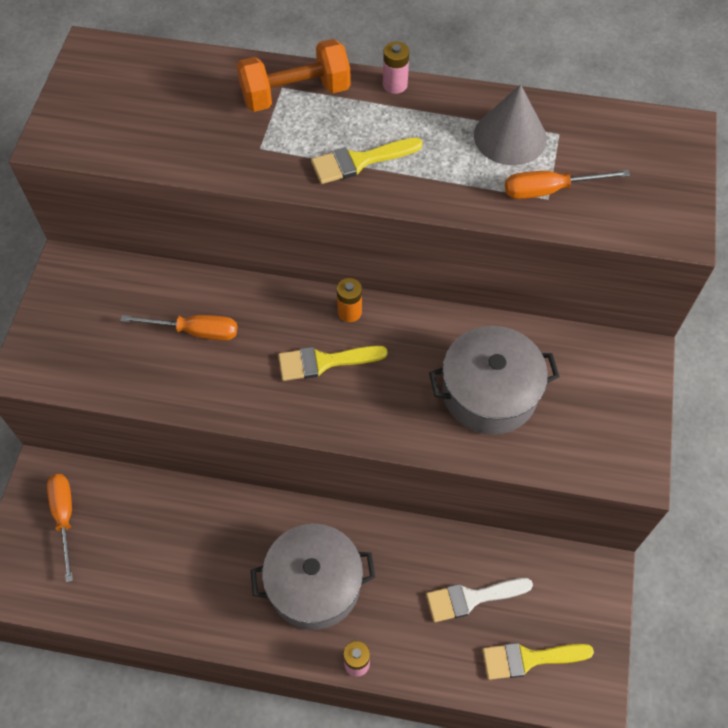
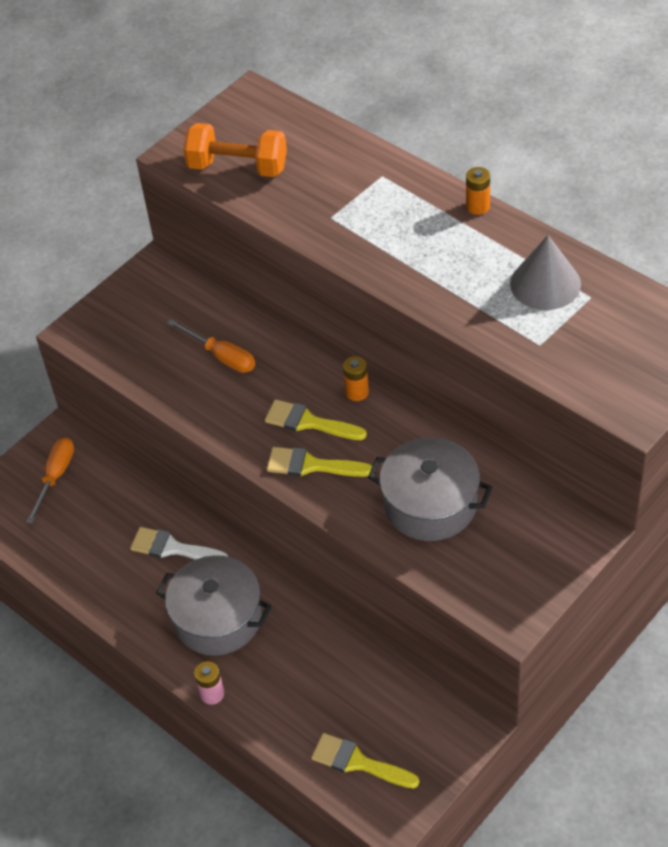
camera: 35 degrees right, 10 degrees down
(295, 94) = (389, 185): orange dumbbell -> orange dumbbell (237, 167)
(359, 161) = (403, 256): yellow brush -> yellow brush (312, 465)
(395, 85) = (478, 206): pink battery -> orange battery
(471, 598) = (342, 692): white brush -> white brush (173, 548)
(549, 190) = (546, 338): orange screwdriver -> none

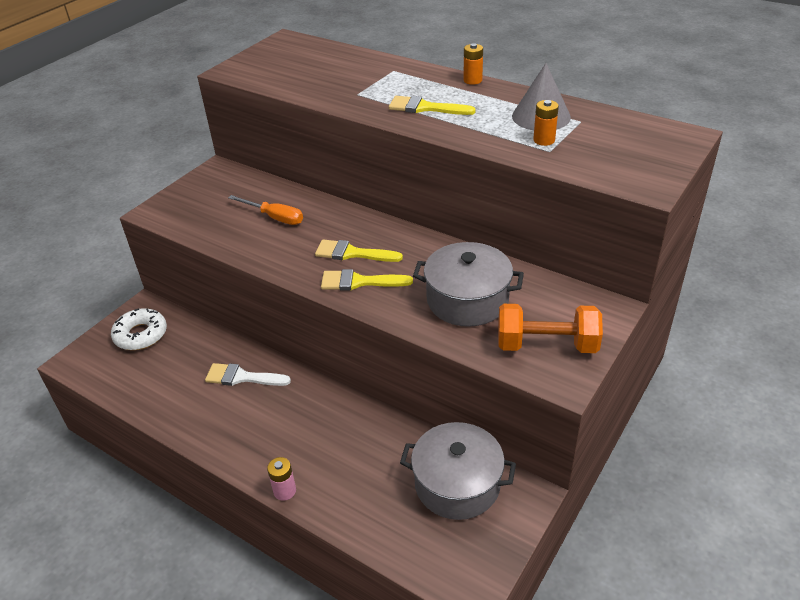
camera: 10 degrees left, 10 degrees down
(56, 477) = (141, 335): orange screwdriver -> white donut
(218, 618) = (285, 427): grey pot -> grey pot (457, 484)
(237, 167) = (278, 74): orange dumbbell -> orange dumbbell (546, 345)
(357, 392) = (389, 231): orange battery -> orange battery (544, 140)
(358, 762) = (429, 537): yellow brush -> yellow brush (425, 108)

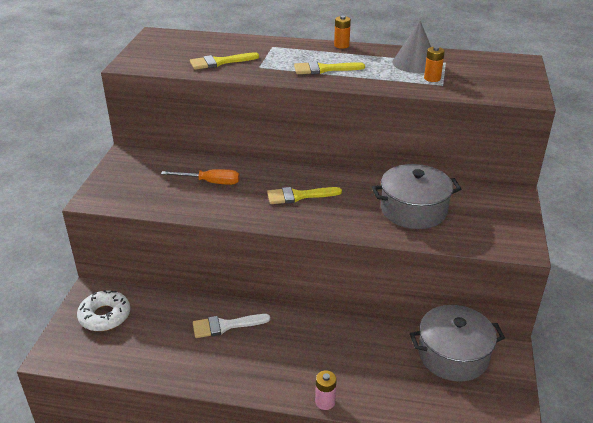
camera: 25 degrees left, 5 degrees down
(359, 282) = (321, 215): yellow brush -> yellow brush (219, 62)
(546, 345) = (493, 227): orange dumbbell -> none

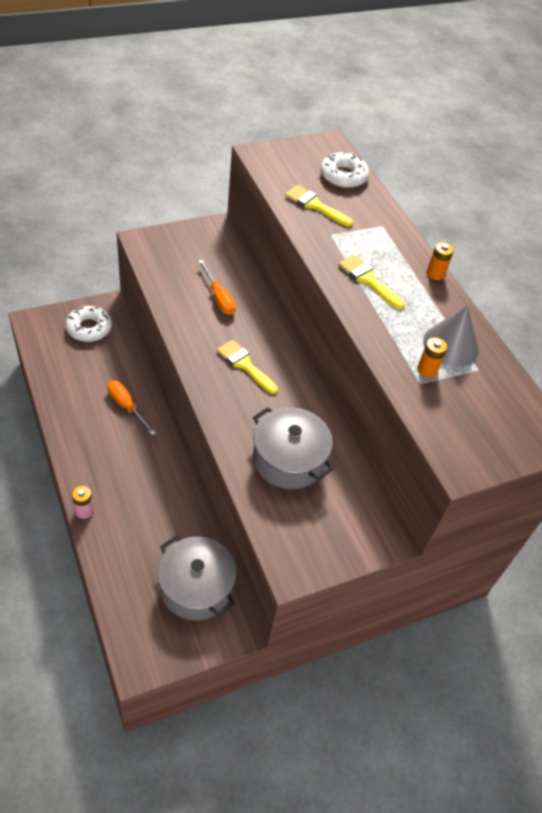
camera: 50 degrees right, 15 degrees up
(200, 42) = (343, 176): none -> white donut
(225, 326) = (126, 406): white brush -> orange screwdriver

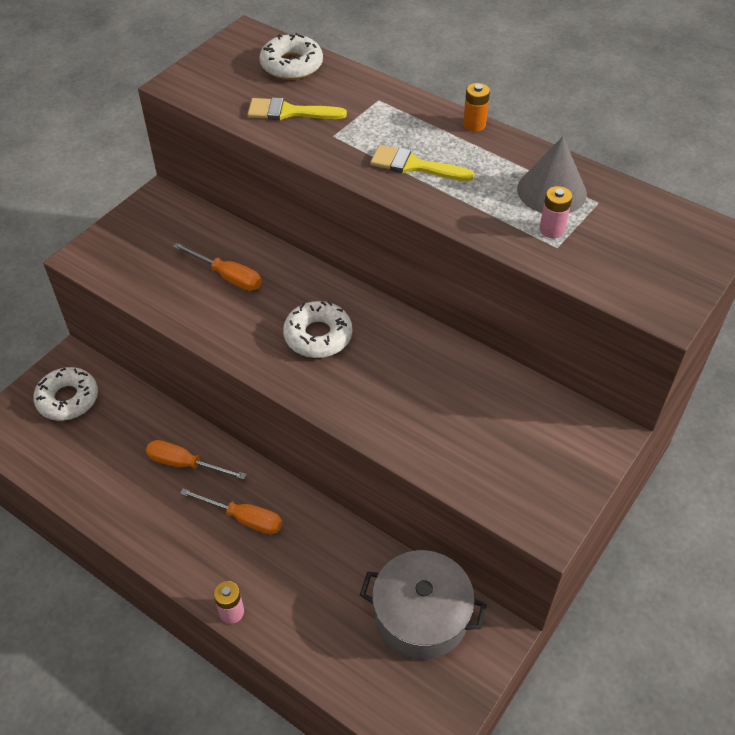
camera: 25 degrees left, 0 degrees up
(135, 460) = (244, 518): none -> orange screwdriver
(245, 365) = (318, 336): yellow brush -> white donut
(288, 459) = (447, 411): grey pot -> none
(427, 370) = (552, 230): orange battery -> pink battery

